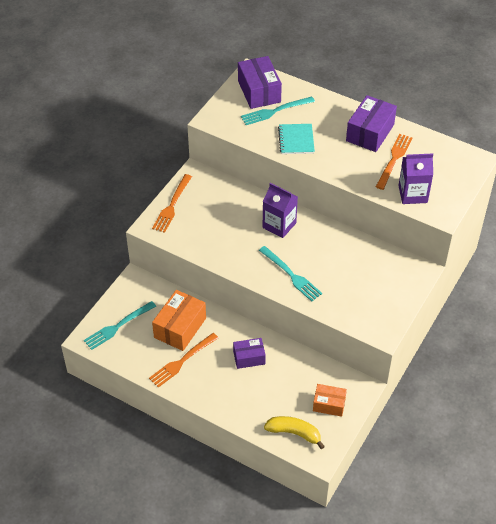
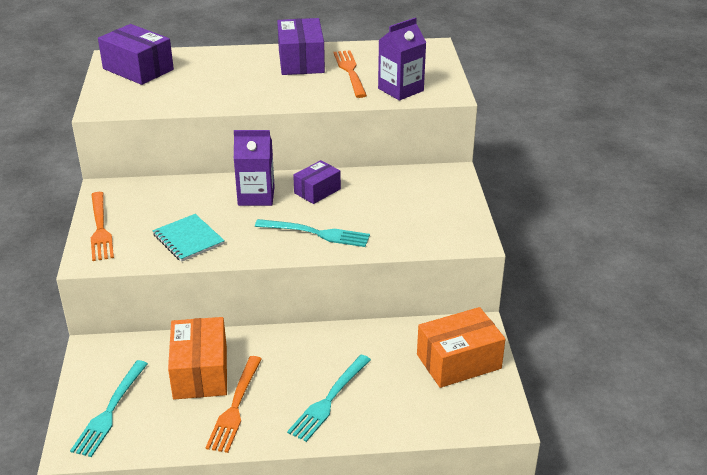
camera: 35 degrees left, 15 degrees down
(249, 358) = (319, 361): purple box -> purple box (317, 191)
(275, 111) = (174, 78): turquoise fork -> turquoise fork (329, 400)
(294, 433) = (449, 411): yellow banana -> none
(296, 140) = (224, 91): turquoise notebook -> turquoise notebook (188, 239)
(329, 404) = (458, 361): orange box -> orange box, size x1.63

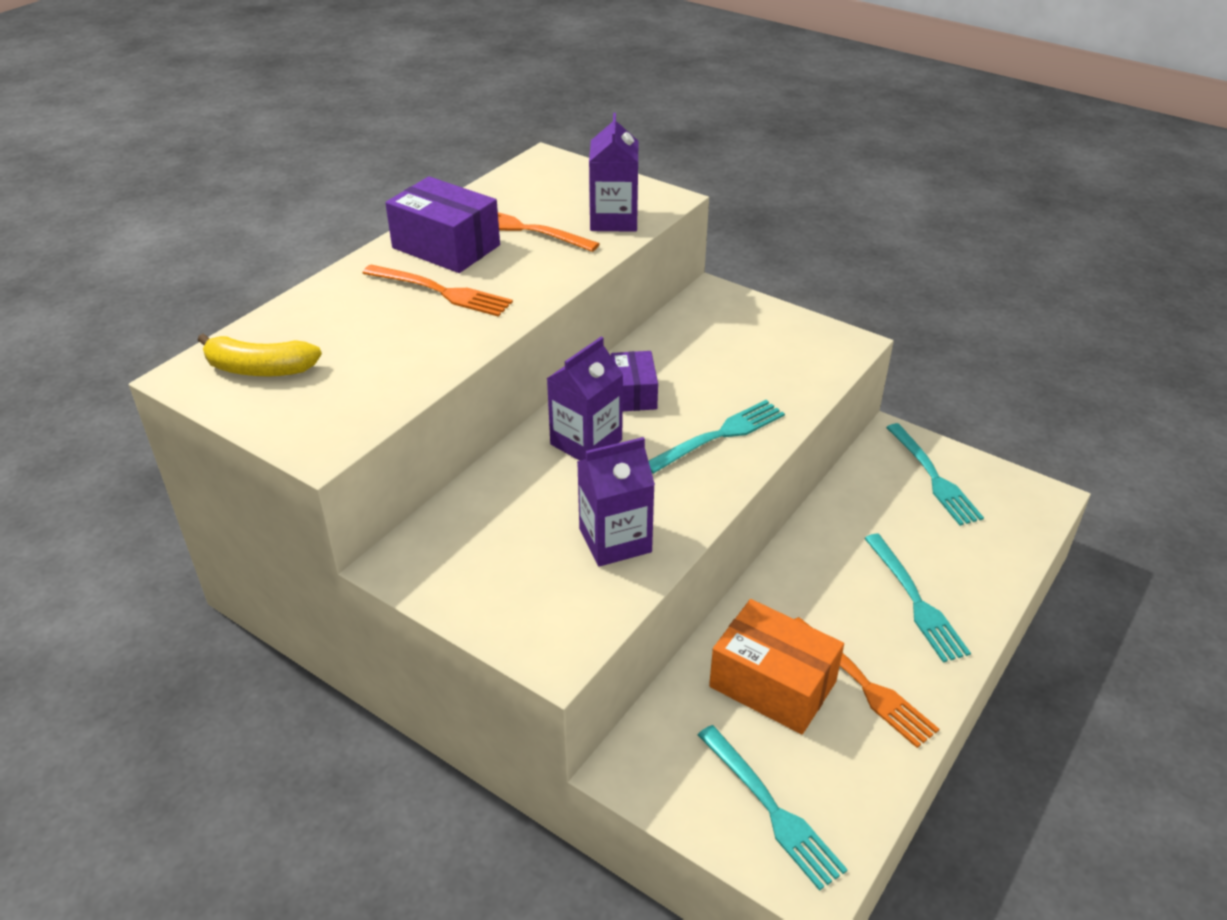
camera: 50 degrees left, 5 degrees up
(100, 229) = (494, 610): orange fork -> orange fork (442, 292)
(138, 69) = (259, 369): purple box -> yellow banana
(188, 239) = (615, 540): turquoise notebook -> purple carton
(458, 361) = (934, 477): orange box -> turquoise fork

